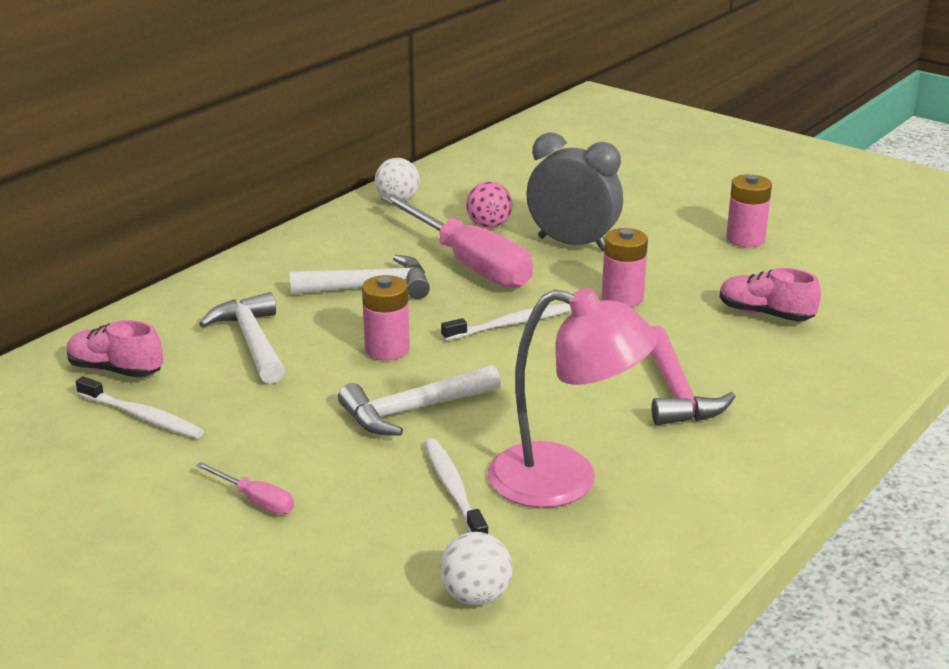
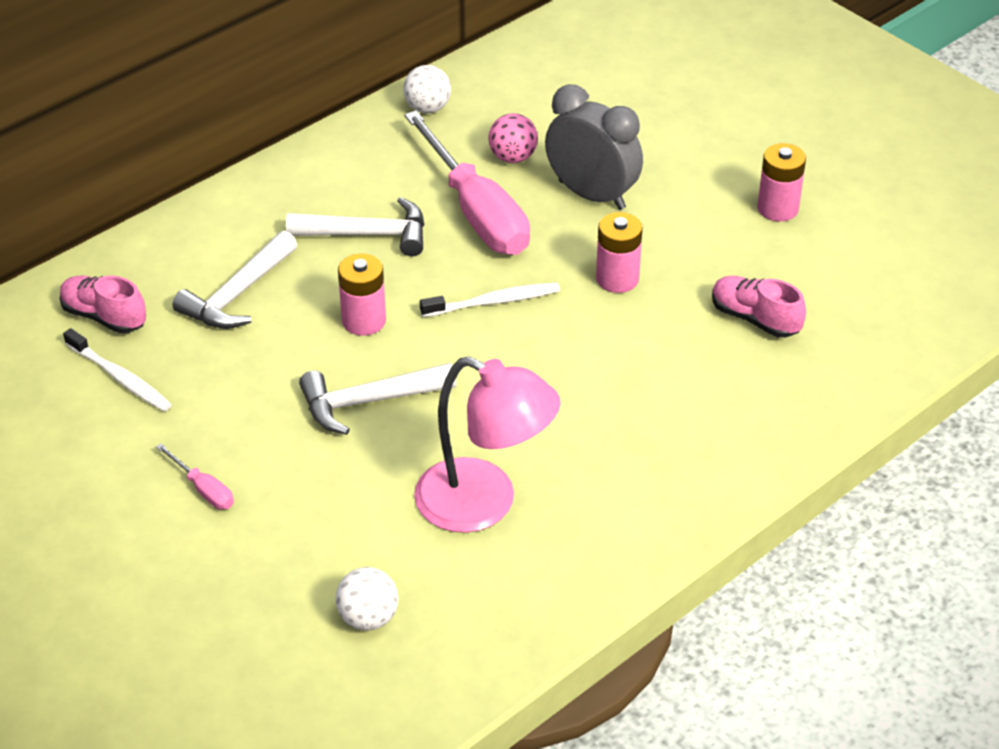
camera: 10 degrees right, 15 degrees up
(252, 341) = (237, 295): white hammer -> white hammer turned 135 degrees counterclockwise
(454, 490) = (380, 501): white toothbrush -> none
(676, 392) = (626, 411): pink hammer -> none

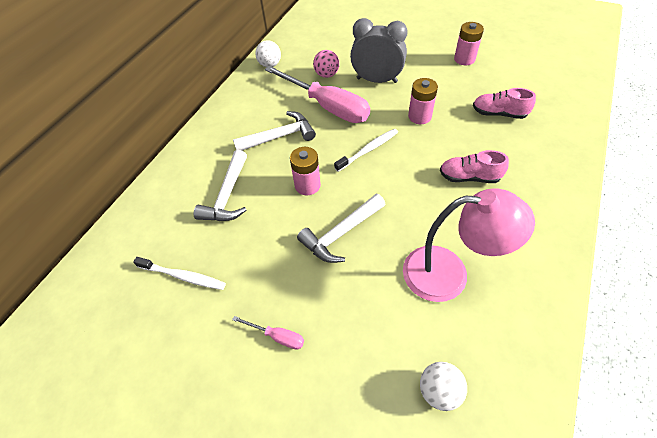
camera: 20 degrees left, 10 degrees up
(104, 317) = (154, 238): pink shoe -> pink shoe (469, 177)

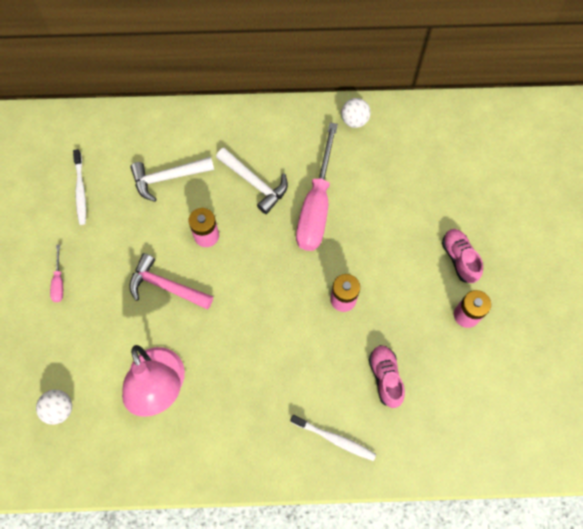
camera: 60 degrees right, 15 degrees up
(326, 75) = (365, 183): pink ball -> none
(341, 234) = (166, 286): white hammer -> pink hammer
(368, 150) = (273, 269): white toothbrush -> white toothbrush (334, 439)
(377, 80) = (381, 236): grey clock -> none
(469, 177) = (278, 372): pink shoe -> pink shoe (459, 258)

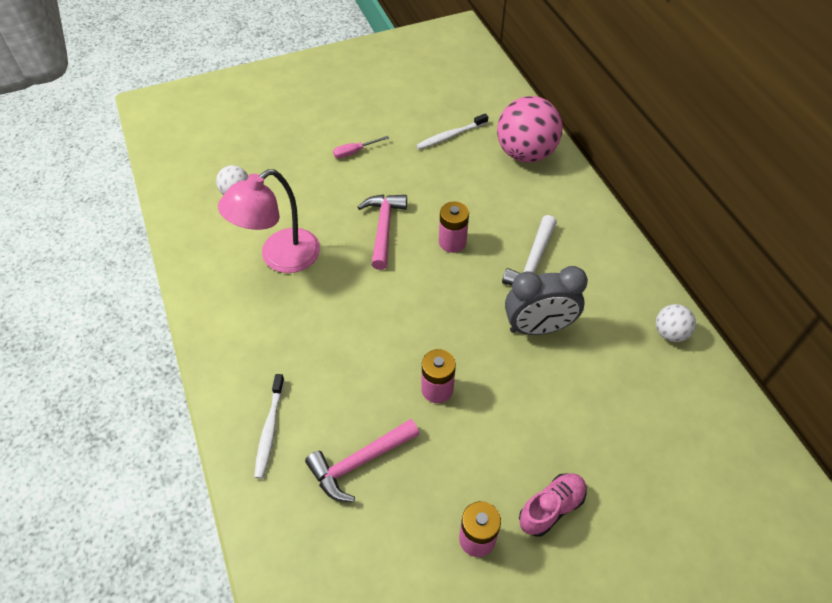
camera: 70 degrees right, 15 degrees down
(133, 139) = (525, 153): none -> pink ball
(168, 178) = (498, 192): white hammer -> none
(316, 206) = (538, 328): pink screwdriver -> grey clock
(385, 377) = (359, 463): pink shoe -> pink hammer

